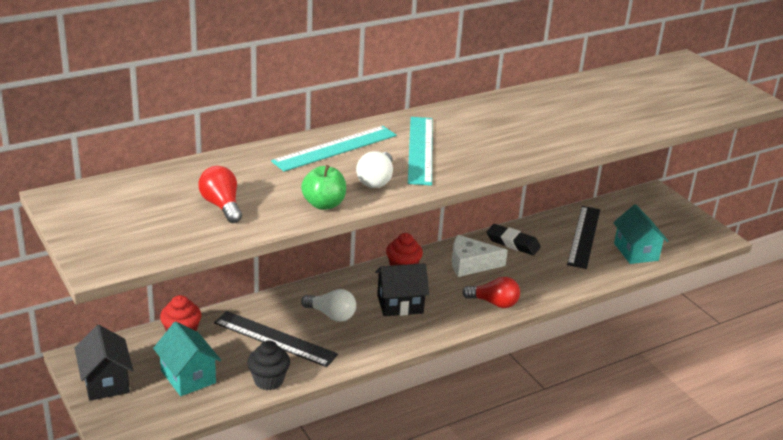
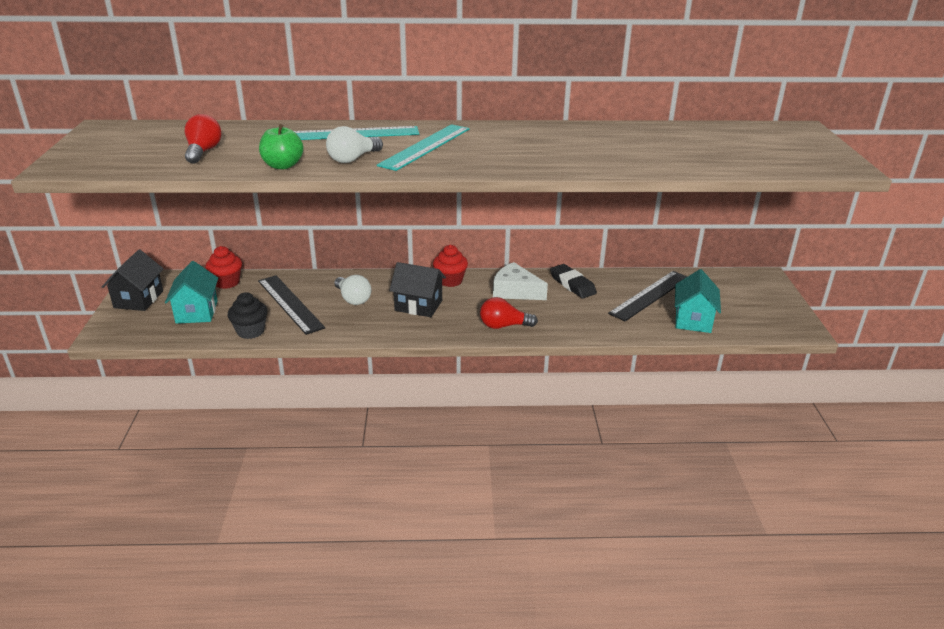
camera: 30 degrees right, 0 degrees up
(494, 303) = (504, 326): red light bulb -> red light bulb turned 135 degrees clockwise

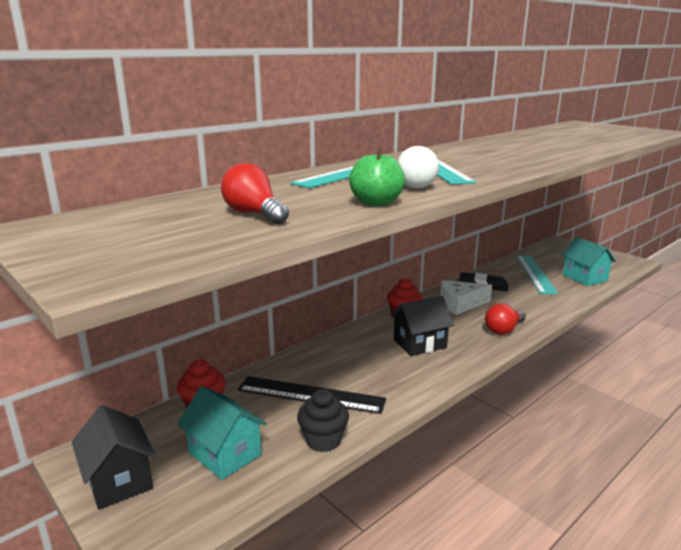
camera: 40 degrees left, 10 degrees down
(353, 299) = (359, 363): white light bulb -> none
(650, 295) = (535, 273): black ruler -> turquoise ruler

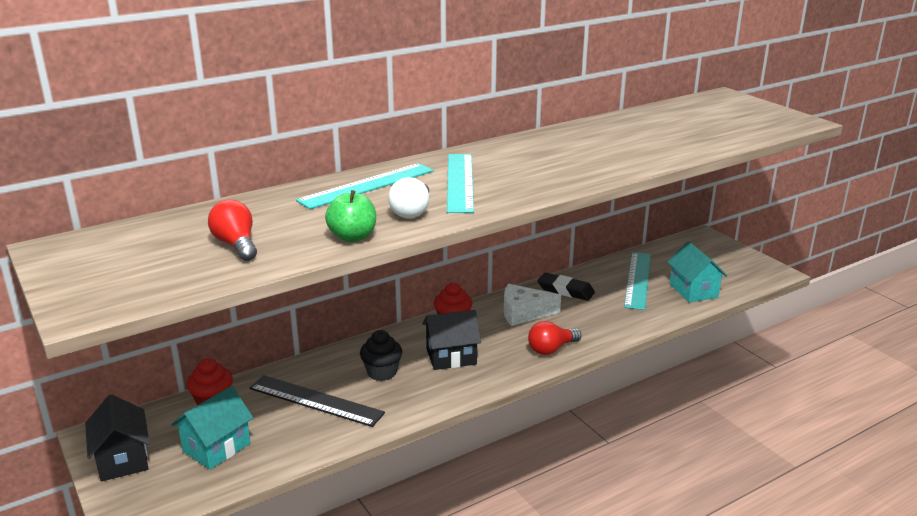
camera: 10 degrees right, 5 degrees up
(225, 454) = (217, 447): turquoise house -> turquoise house turned 75 degrees clockwise
(323, 440) = (307, 446): black cupcake -> black cupcake (382, 372)

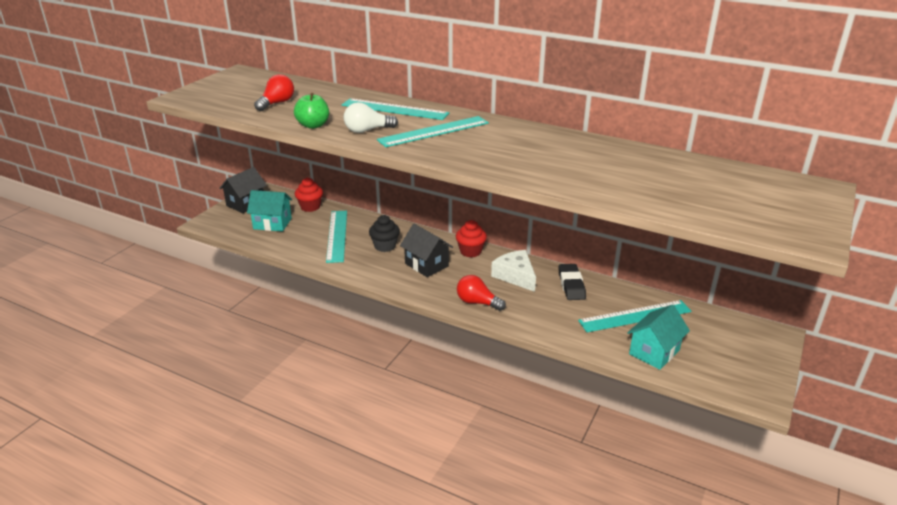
camera: 60 degrees right, 5 degrees up
(316, 400) = (337, 235): black ruler -> turquoise ruler

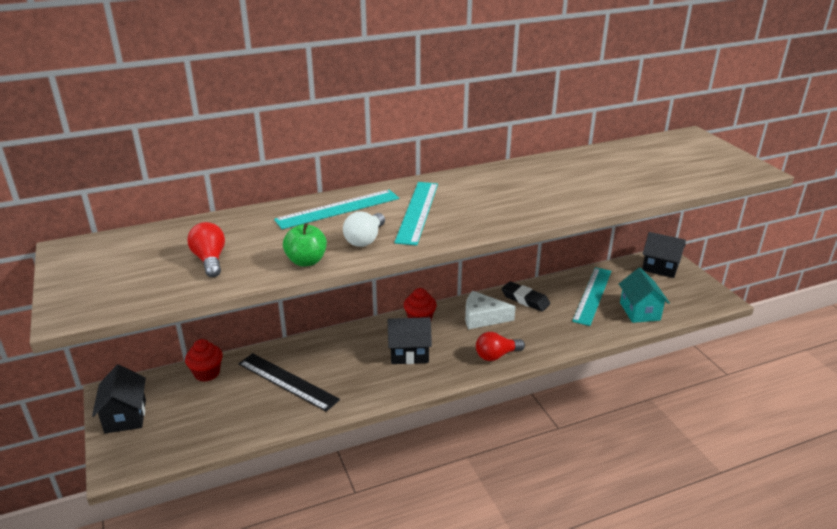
camera: 50 degrees left, 0 degrees up
(272, 223) = (199, 415): turquoise house -> none
(337, 235) = (287, 381): turquoise ruler -> black ruler
(385, 246) = (348, 361): black cupcake -> none
(751, 338) = (660, 267): none -> black house

